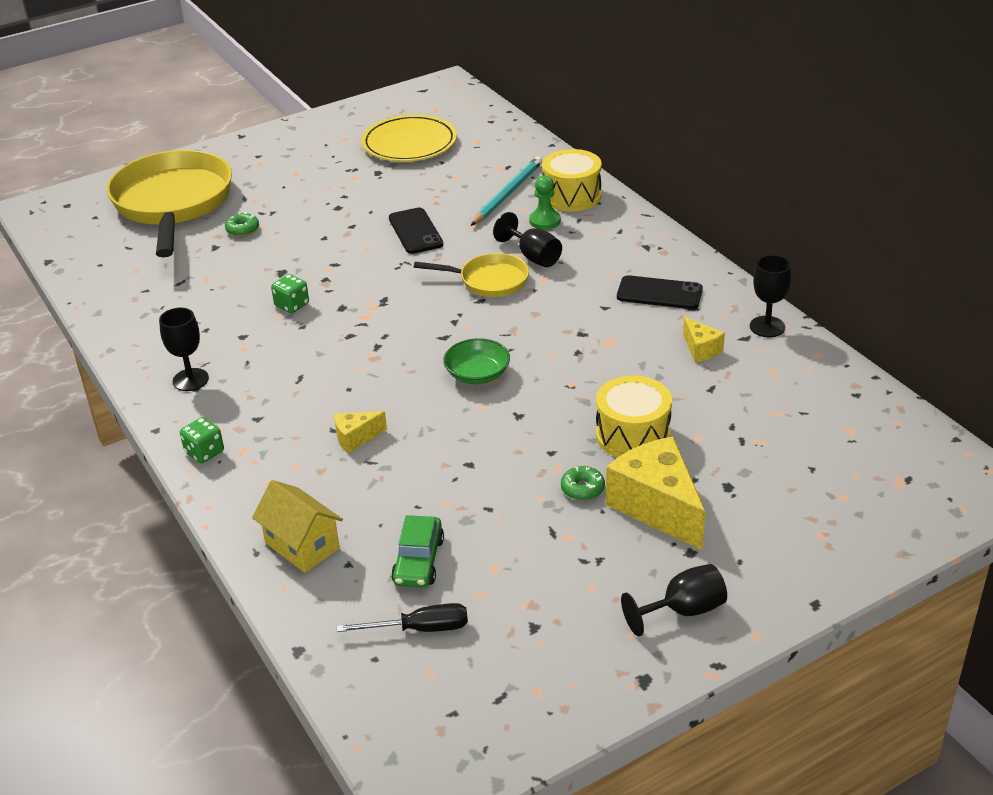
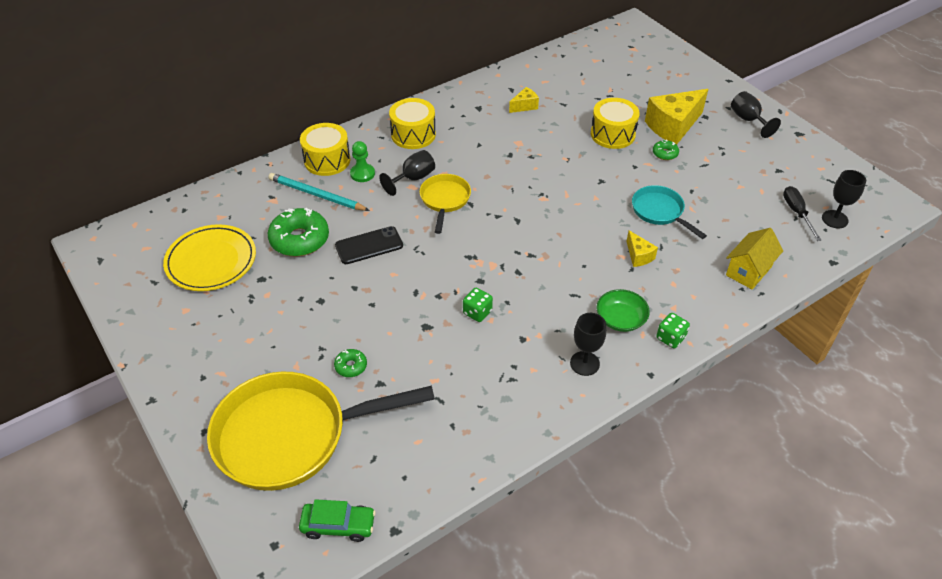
camera: 95 degrees left, 10 degrees up
(418, 561) = (745, 217): green car -> green car (338, 525)
(433, 189) = (299, 239): none -> green donut
(443, 468) = (659, 212): none -> turquoise pan
(477, 374) = (560, 201): green bowl -> green bowl (620, 319)
(626, 254) = (413, 134): none -> yellow drum
(659, 293) = (462, 121): black phone -> none
(767, 327) = (499, 80): black goblet -> black goblet (834, 219)

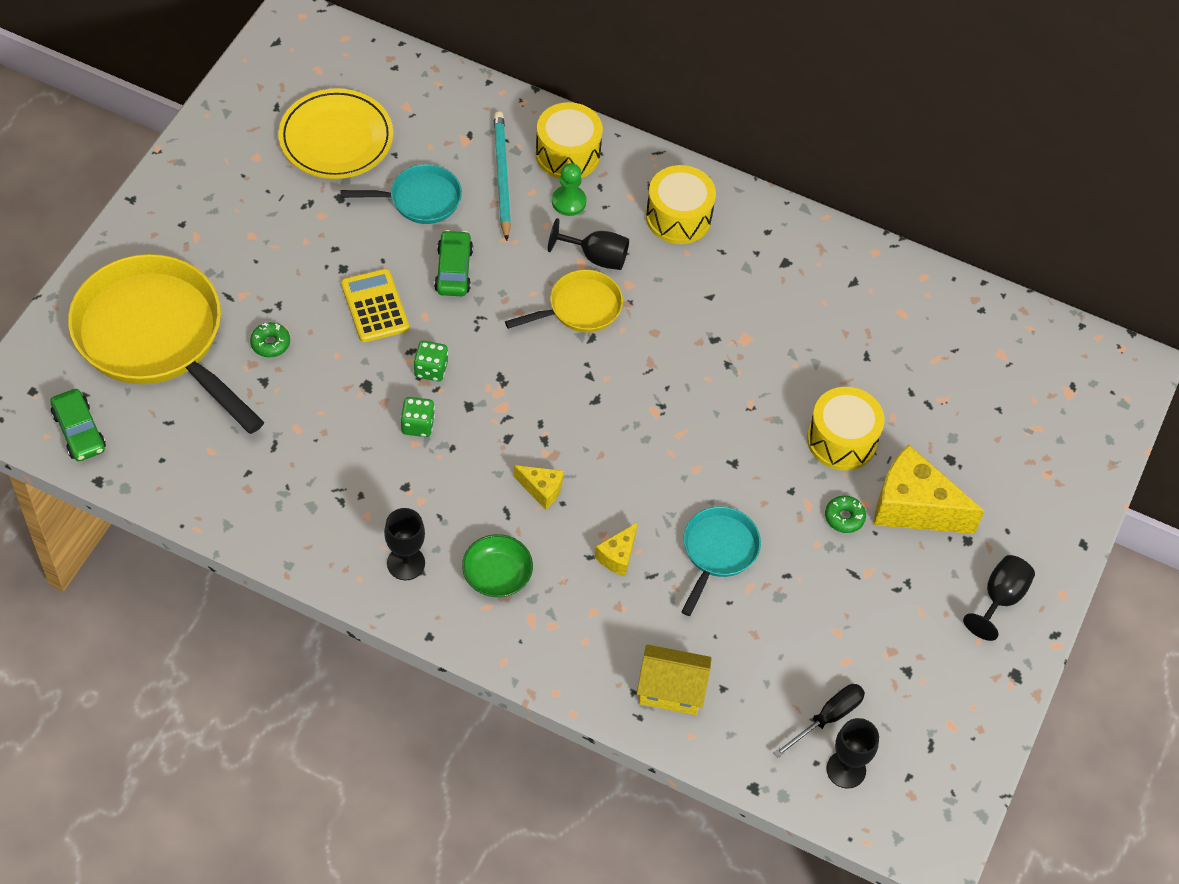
camera: 55 degrees right, 10 degrees up
(299, 239) = (420, 199): green donut -> turquoise pan
(365, 296) = (375, 306): none -> yellow calculator
(369, 245) = (453, 270): black phone -> green car
(524, 106) = (827, 313): yellow cheese -> yellow cheese (541, 490)
(670, 338) = (499, 638): green dice -> green dice (431, 369)

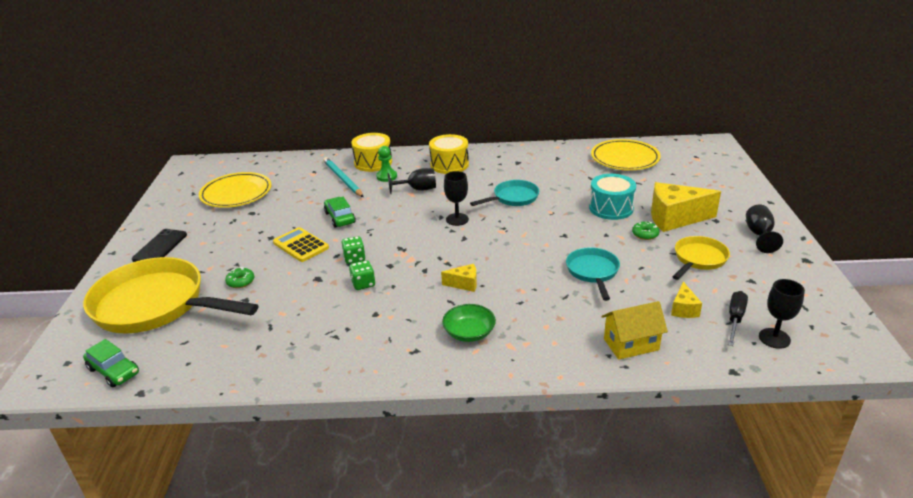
camera: 20 degrees left, 25 degrees down
(194, 218) = (160, 247): none -> black phone
(406, 563) = (403, 350): black goblet -> black goblet (457, 219)
(420, 199) = (301, 199): turquoise pan -> turquoise pan (513, 198)
(580, 308) = (424, 208): yellow pan -> yellow pan (698, 259)
(617, 556) = (537, 295): yellow cheese -> yellow cheese (683, 309)
(841, 440) = (611, 208): yellow drum -> turquoise drum
(957, 336) = (625, 158): none -> yellow plate

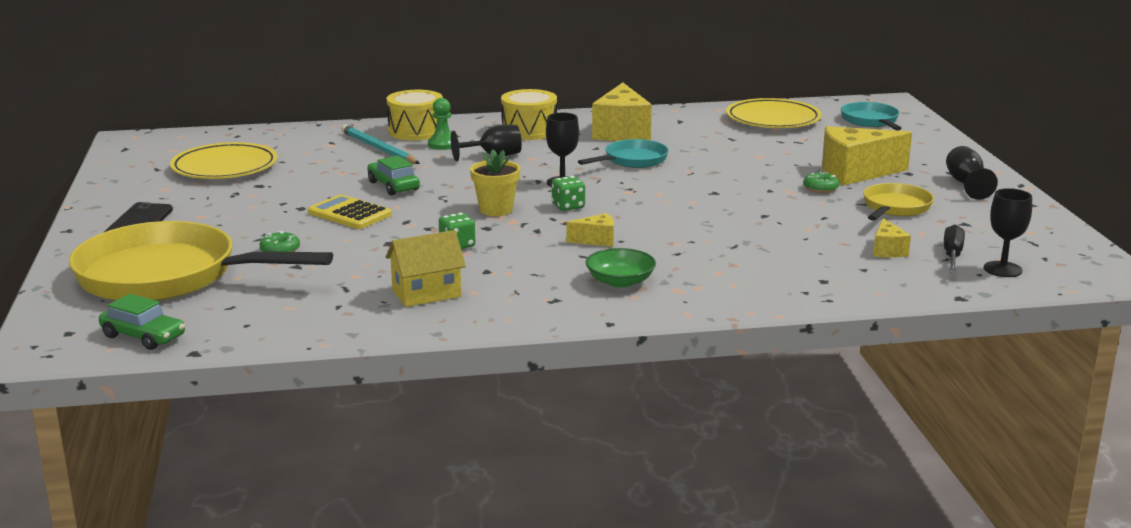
camera: 10 degrees left, 10 degrees down
(354, 258) = (433, 223): green dice -> green dice (568, 206)
(402, 246) = (496, 210): none -> yellow flower pot
(513, 168) = (621, 132): none -> yellow cheese
(593, 272) = (763, 223): turquoise pan -> turquoise pan (870, 121)
(611, 208) = (768, 166): turquoise drum -> none
(631, 344) = (830, 282): yellow house -> yellow house (426, 293)

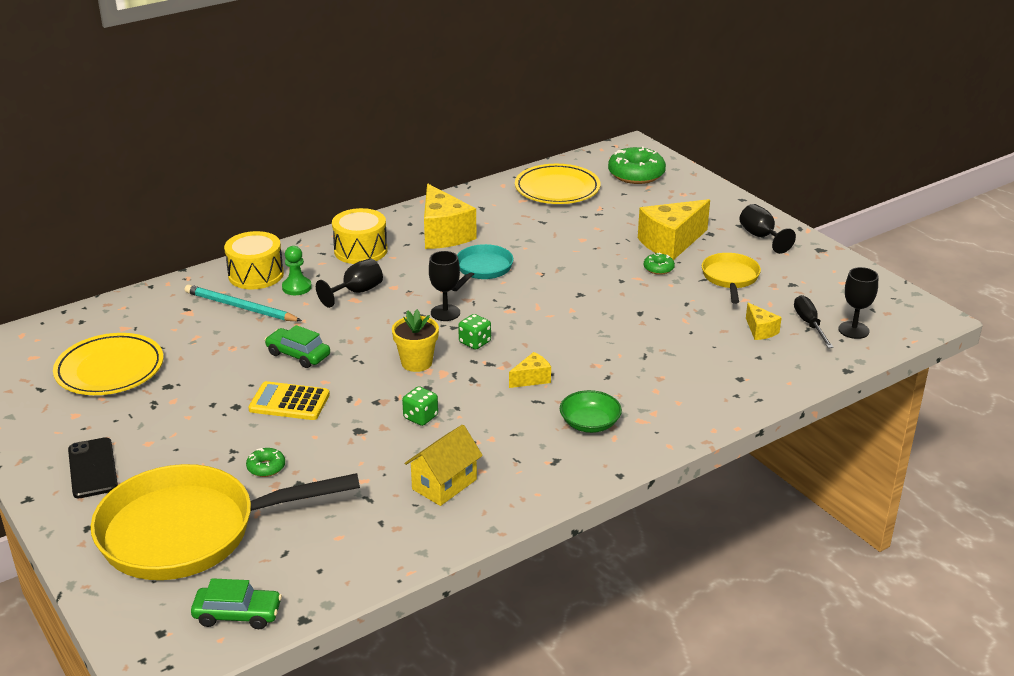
camera: 25 degrees left, 10 degrees up
(870, 121) = (636, 174): turquoise pan -> green donut

